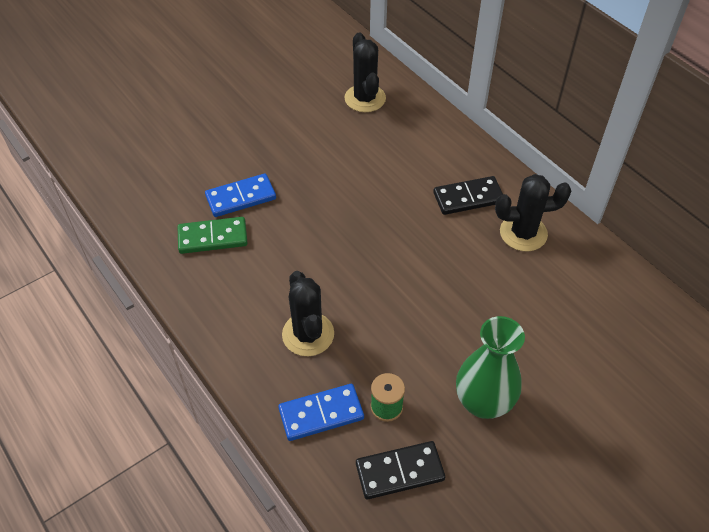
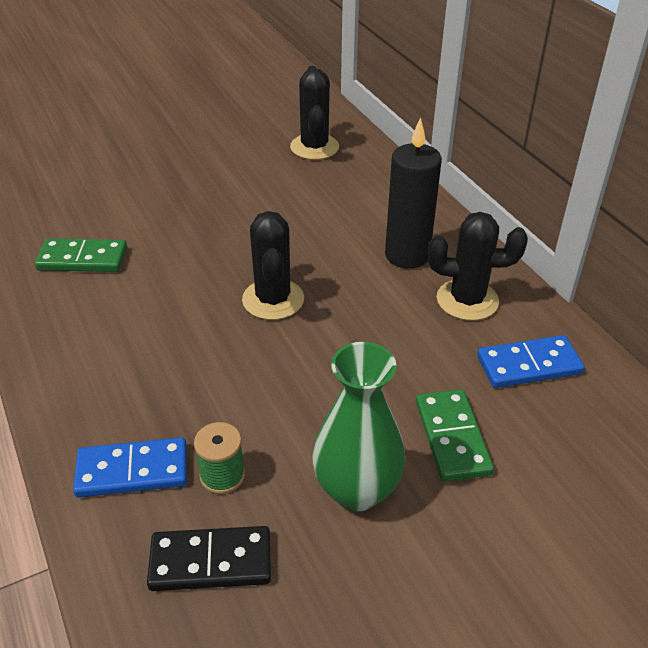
camera: 10 degrees right, 10 degrees down
(241, 198) = (133, 224): blue domino -> blue domino (529, 365)
(308, 334) = (153, 375): black cactus -> black cactus (273, 299)
(468, 198) = (407, 255): black domino -> black candle
(538, 351) = (452, 437): none -> green domino

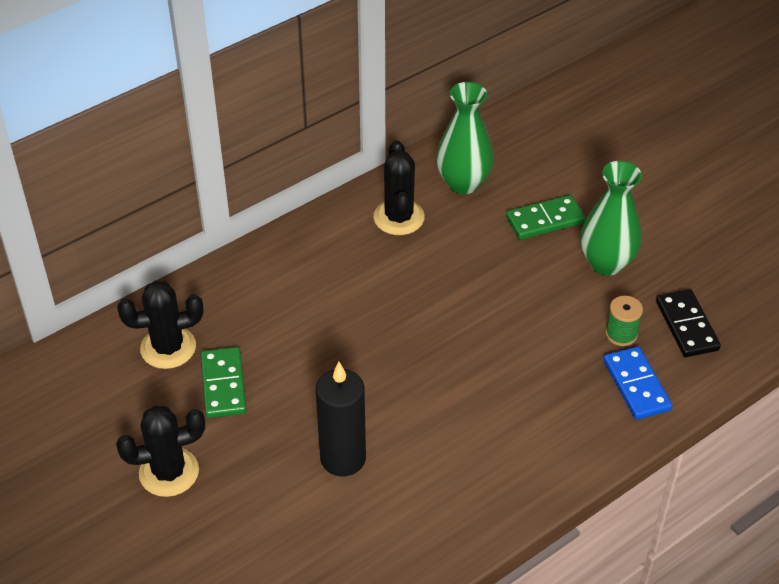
camera: 100 degrees left, 5 degrees up
(82, 259) = (408, 499): green domino -> green domino (223, 385)
(273, 299) = (430, 339): black cactus -> black cactus (169, 472)
(407, 255) = (347, 257): black candle -> black candle (343, 458)
(529, 365) = (463, 183): blue domino -> green vase

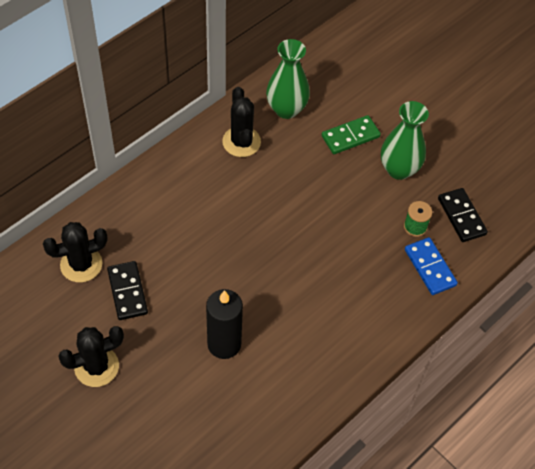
camera: 10 degrees left, 10 degrees up
(223, 385) = (127, 292): green domino -> black domino

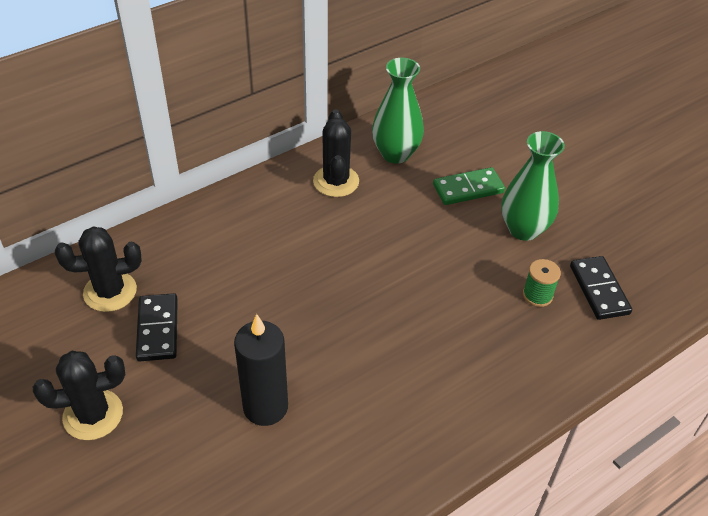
camera: 10 degrees right, 10 degrees down
(430, 267) = (552, 345): blue domino -> none

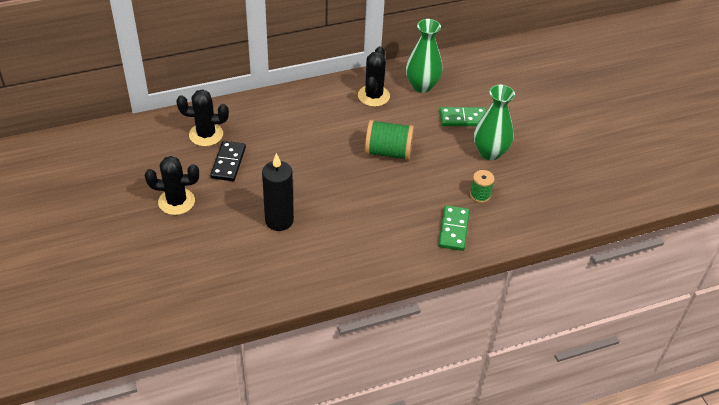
camera: 15 degrees right, 0 degrees up
(386, 259) = (388, 152): none -> green spool
(524, 357) = (453, 229): none -> green domino
(599, 290) = (524, 201): black domino -> none

